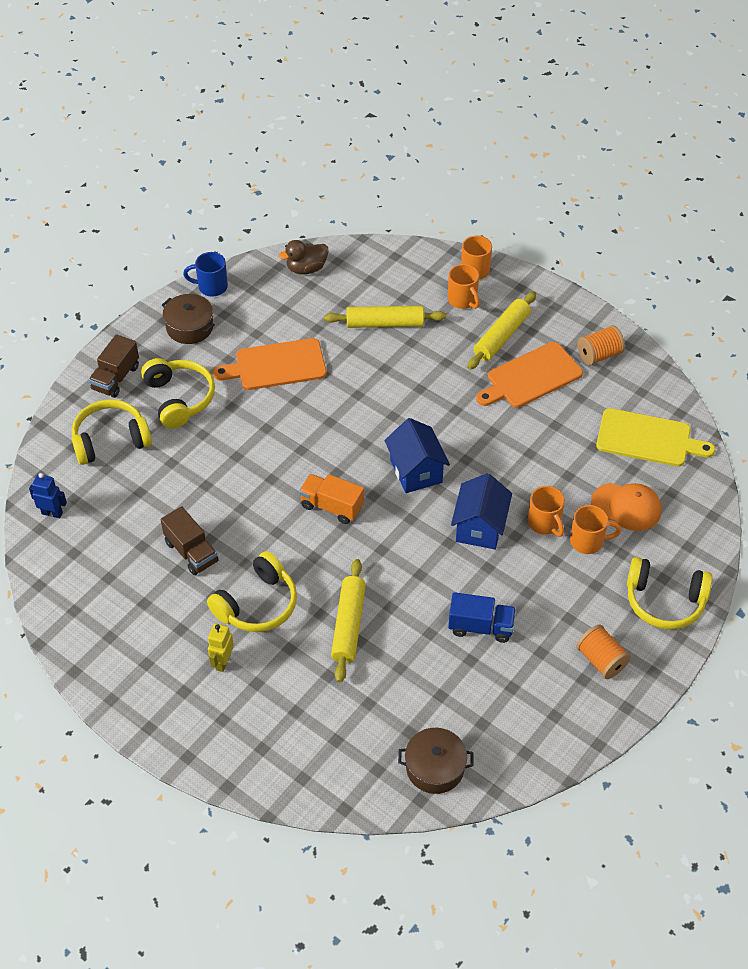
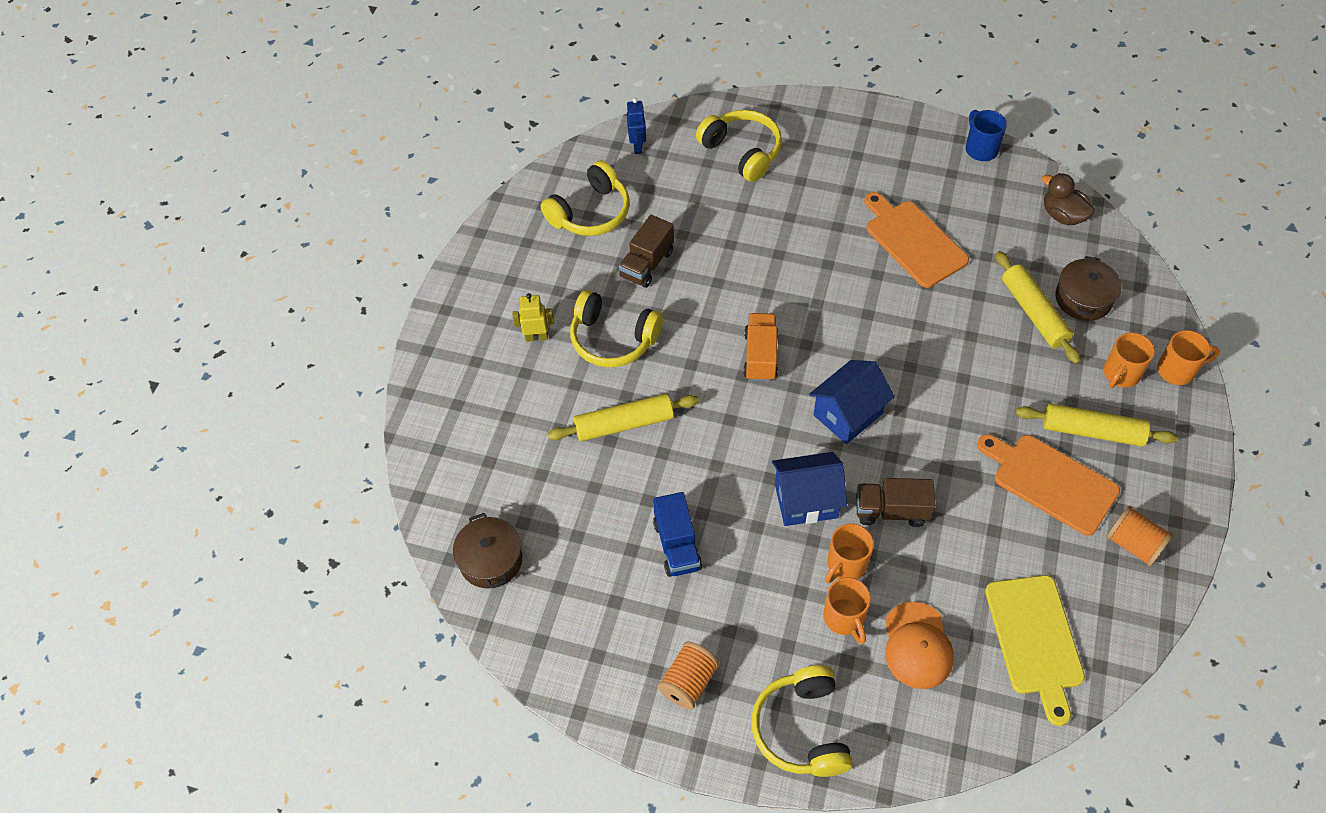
camera: 70 degrees right, 5 degrees up
(116, 378) = (817, 125): brown truck -> brown truck (891, 511)
(179, 398) = (822, 182): yellow headphones -> yellow headphones (591, 213)
(189, 327) = (916, 153): brown pot -> brown pot (1083, 298)

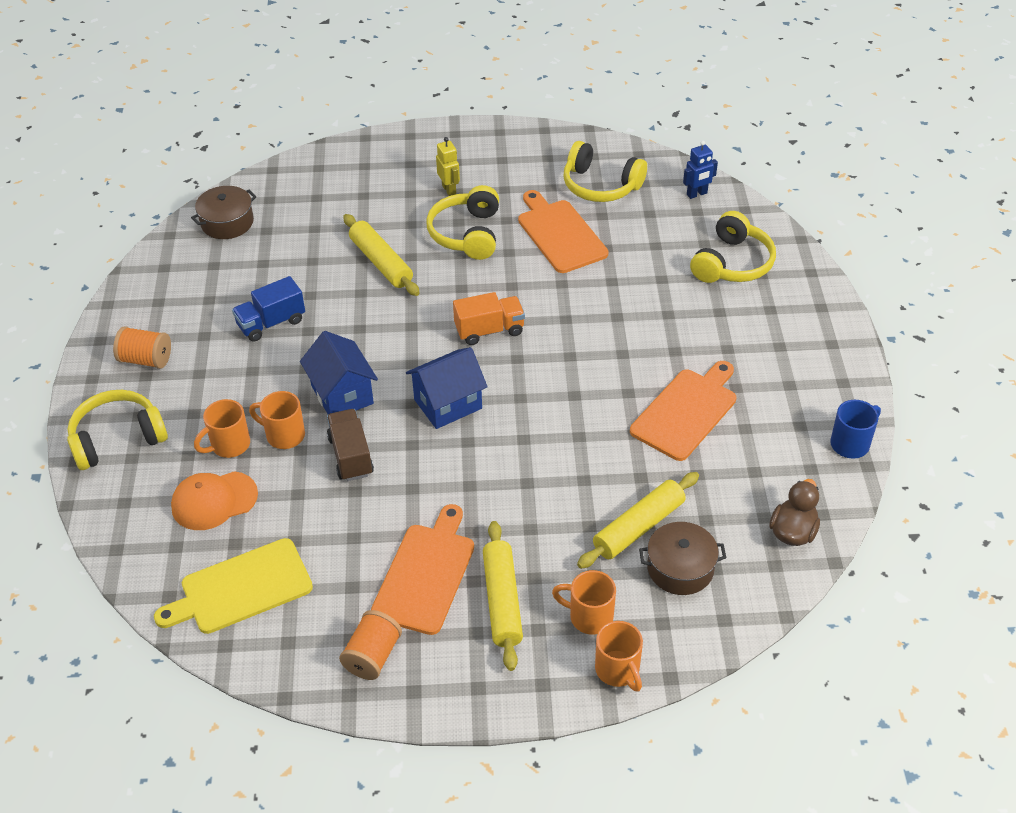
camera: 70 degrees right, 10 degrees down
(647, 264) = (560, 234): brown truck -> orange cutting board
(847, 414) = (448, 404): blue house -> blue house turned 60 degrees counterclockwise

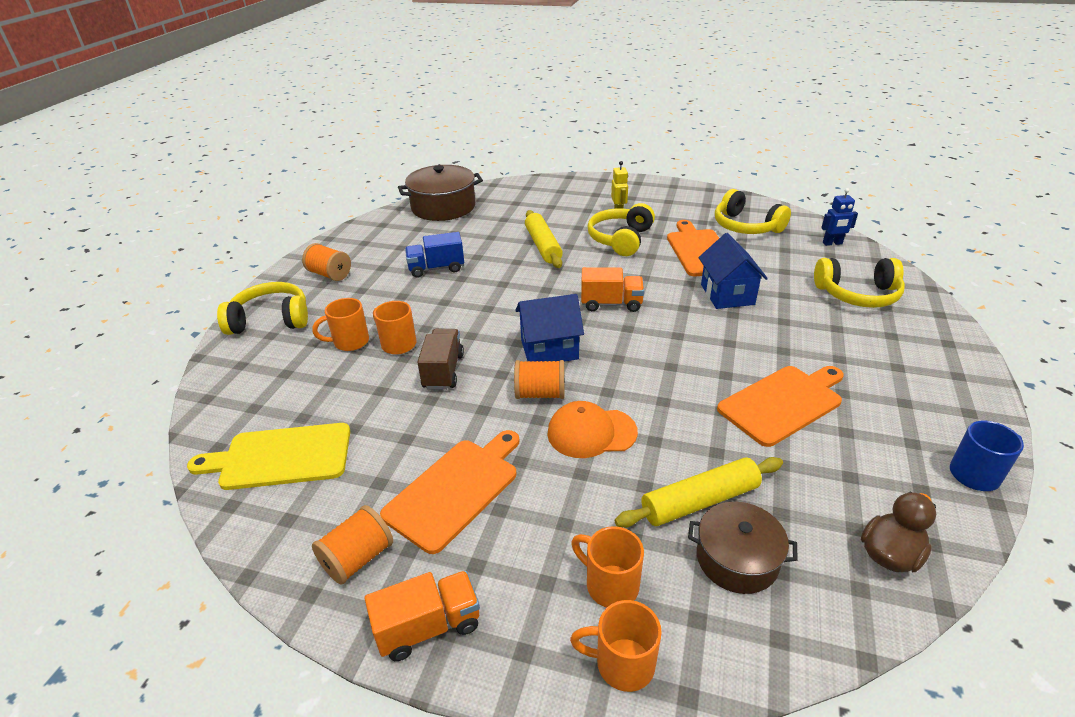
camera: 20 degrees right, 10 degrees down
(214, 501) = (309, 380): orange cap -> orange cap (591, 432)
(227, 222) = (443, 207): brown pot -> brown pot, size x1.58
(342, 395) = (462, 325): blue house -> blue house (727, 294)
(460, 457) = (540, 394): none -> orange spool
(461, 689) = (428, 626): none -> orange truck
(502, 601) = (520, 539): yellow rolling pin -> none
(618, 670) = (622, 663): orange mug -> orange mug turned 105 degrees clockwise
(732, 263) = (857, 294): yellow headphones -> yellow headphones turned 45 degrees clockwise

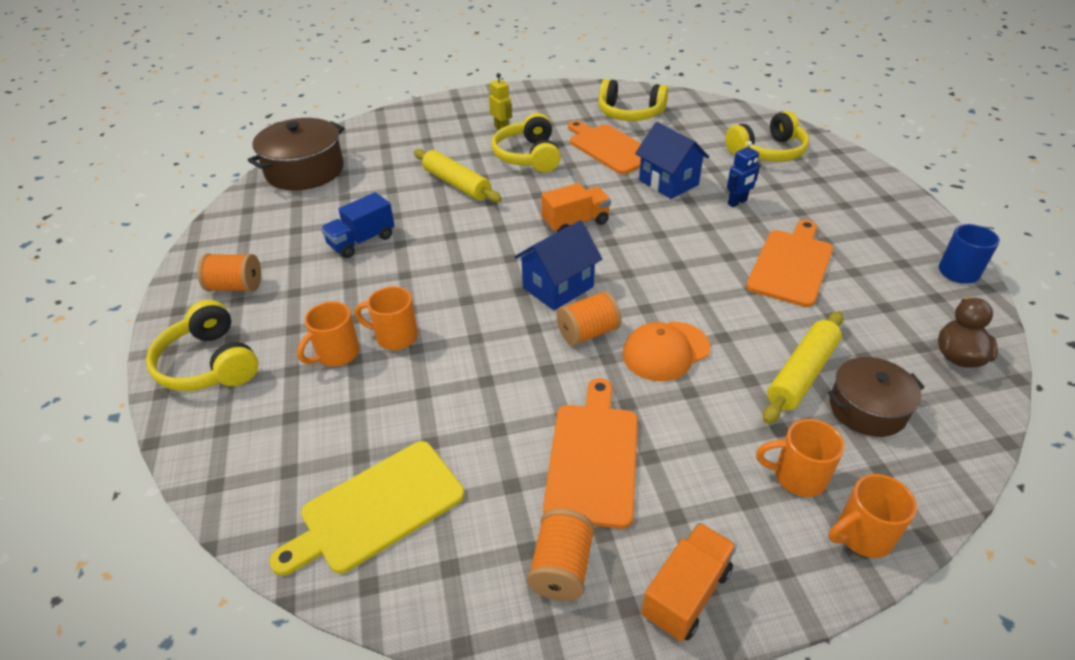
camera: 30 degrees left, 5 degrees up
(270, 320) = (209, 364): yellow headphones -> yellow headphones turned 90 degrees counterclockwise
(443, 371) = (472, 347): brown truck -> none
(832, 243) = (712, 111): blue robot -> blue robot (737, 202)

